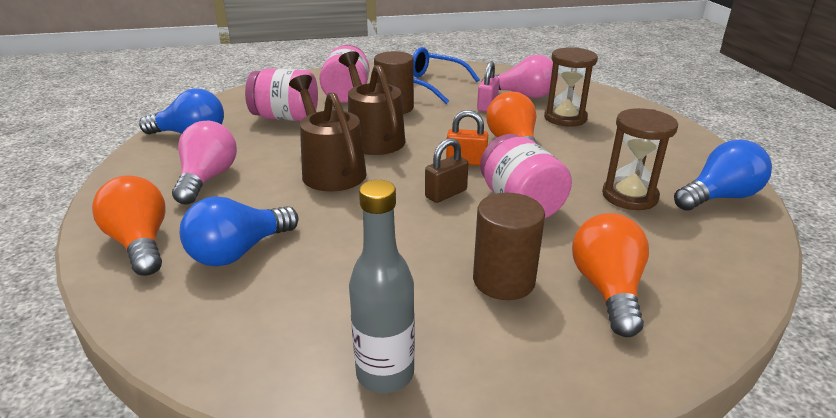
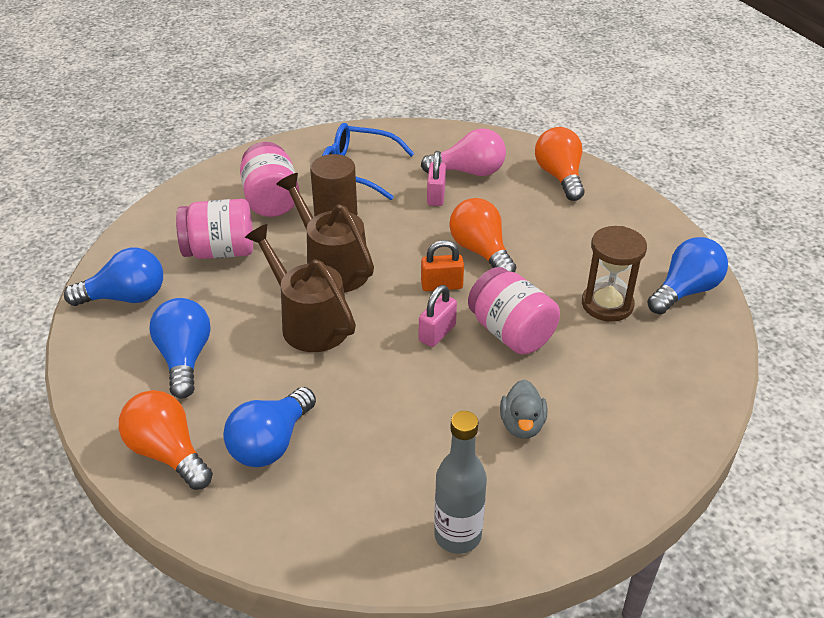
camera: 15 degrees left, 10 degrees up
(207, 179) = (184, 358): pink light bulb -> blue light bulb
(446, 194) = (437, 333): brown padlock -> pink padlock
(503, 280) = (522, 425): brown cylinder -> grey duck
(565, 118) = (522, 202): brown hourglass -> none
(607, 289) = (609, 416): orange light bulb -> orange light bulb (559, 177)

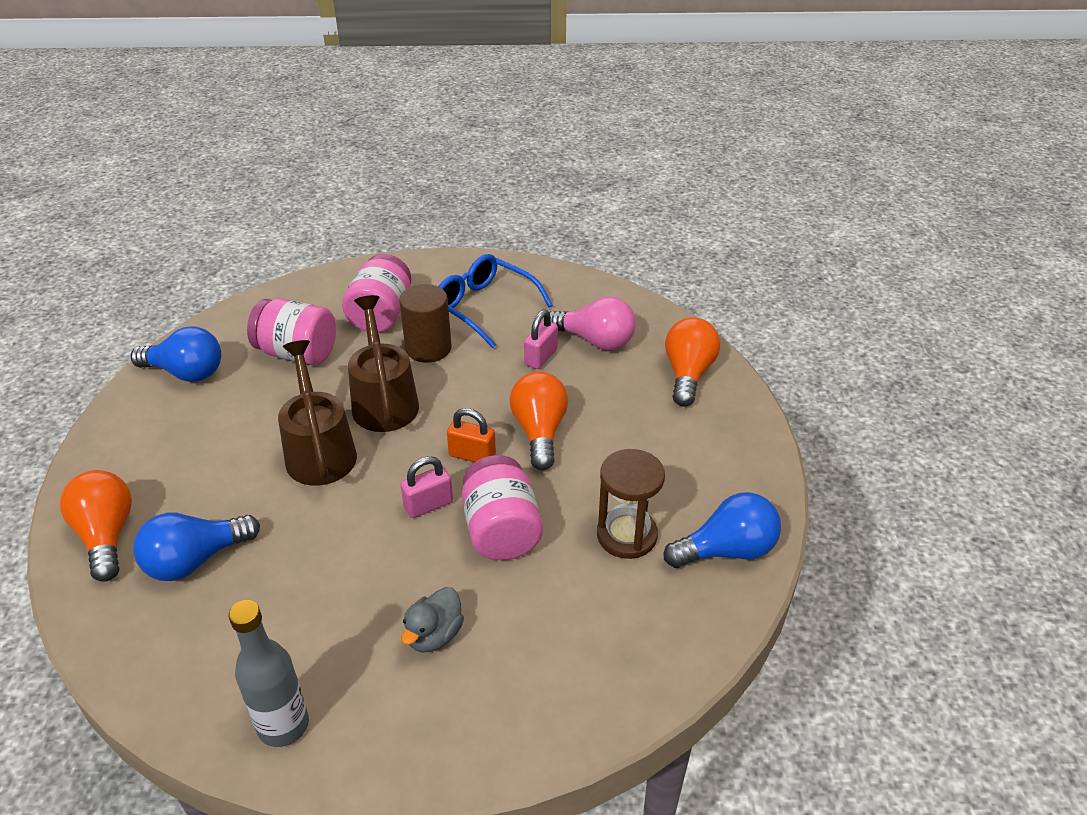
camera: 25 degrees right, 0 degrees up
(184, 358) = (188, 449): blue light bulb -> none

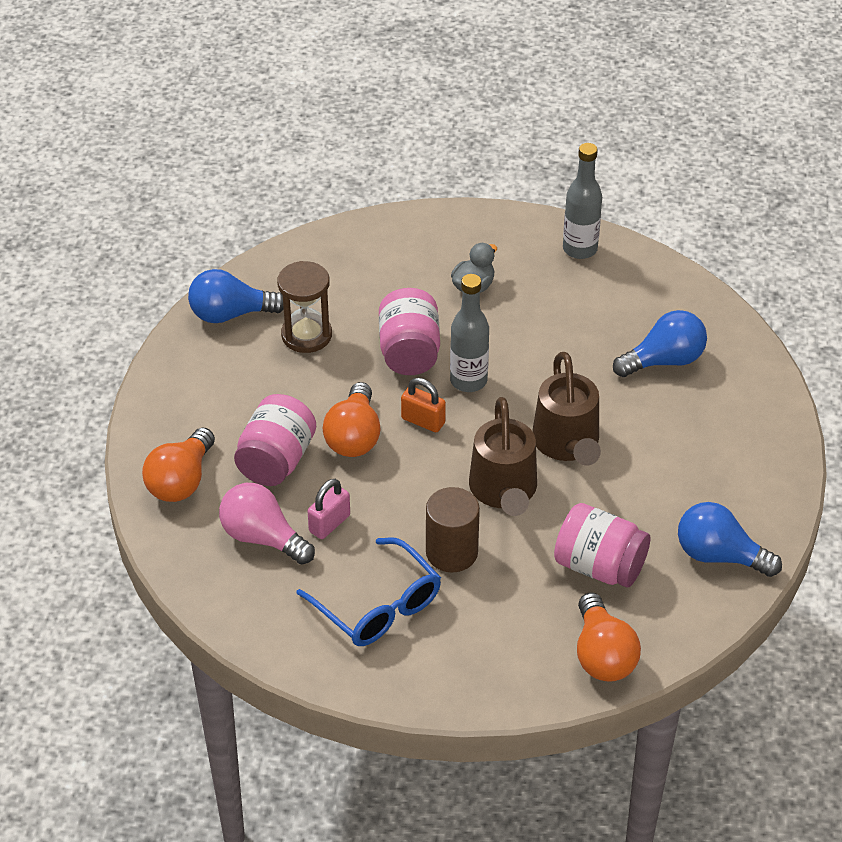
camera: 170 degrees left, 5 degrees up
(106, 535) = (745, 390): orange light bulb -> orange light bulb (602, 655)
(381, 315) = (503, 611): pink jar -> pink jar (276, 460)
(428, 505) = (468, 381): pink padlock -> grey bottle

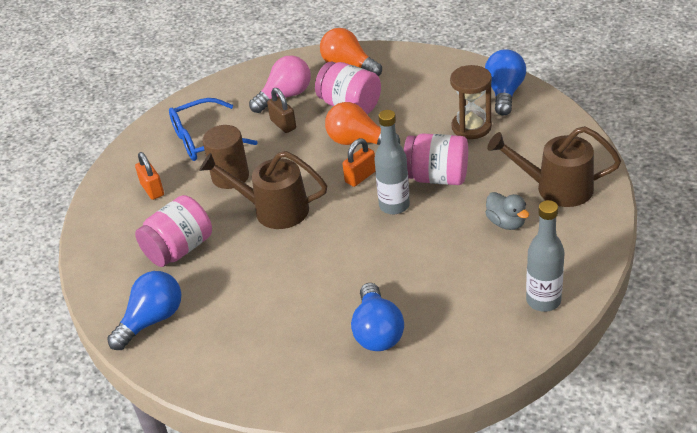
camera: 110 degrees right, 5 degrees down
(329, 523) = (283, 124): pink padlock -> brown padlock
(497, 633) = (152, 189): none -> orange padlock
(567, 445) = (304, 252): brown watering can -> brown watering can (555, 188)
(602, 655) = (105, 237): orange light bulb -> none

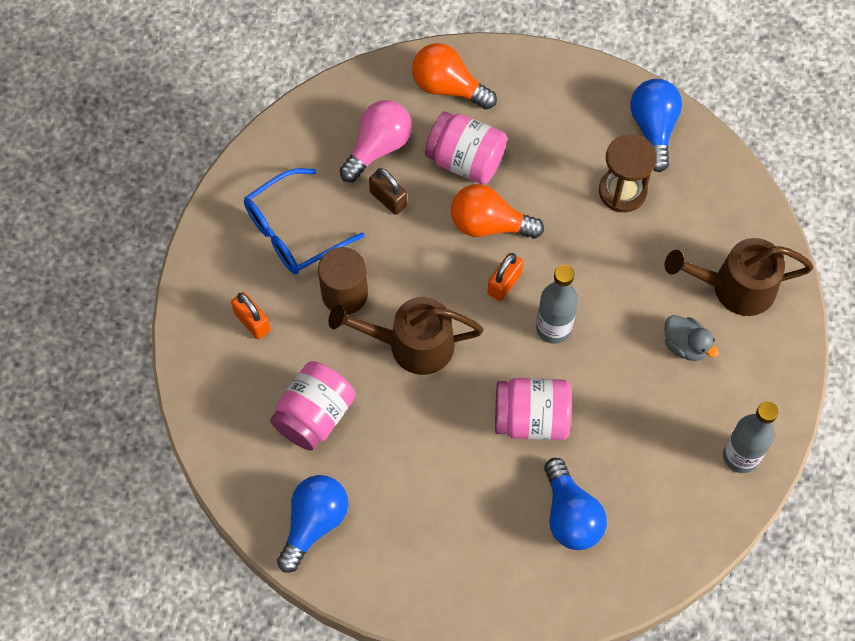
camera: 15 degrees left, 25 degrees up
(437, 177) = (595, 278): pink jar -> pink jar (531, 418)

